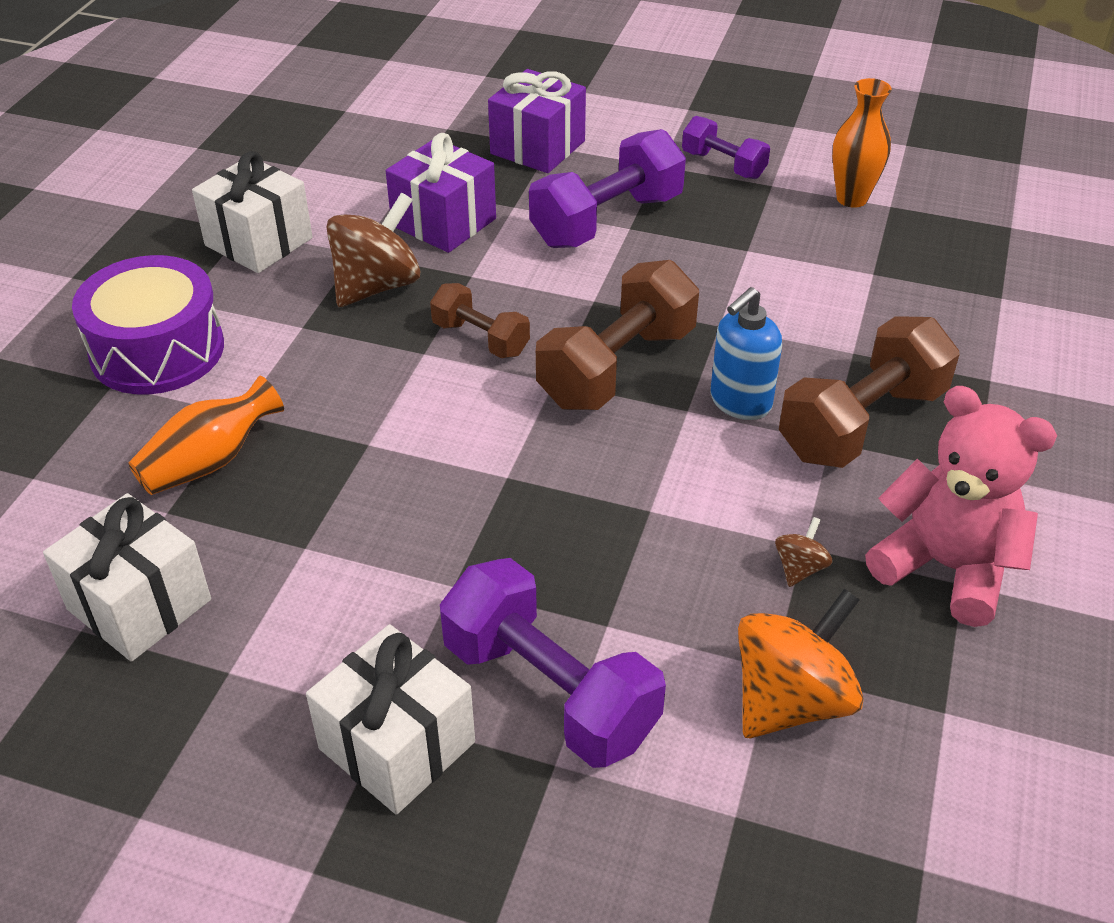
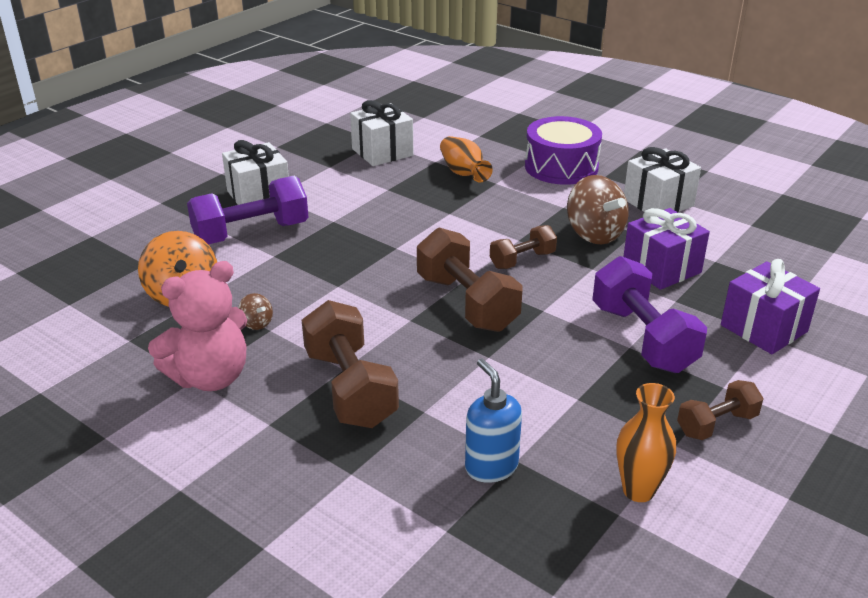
camera: 110 degrees right, 10 degrees down
(723, 165) = (717, 424): purple dumbbell -> brown dumbbell
(740, 402) = (404, 342): blue soap dispenser -> blue soap dispenser (491, 467)

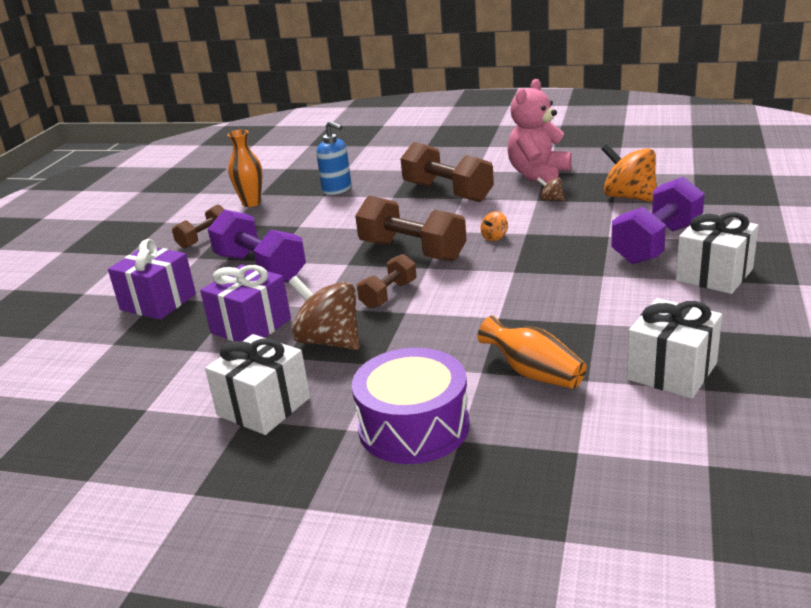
camera: 160 degrees right, 5 degrees down
(372, 291) = (494, 237): none -> orange spinning top

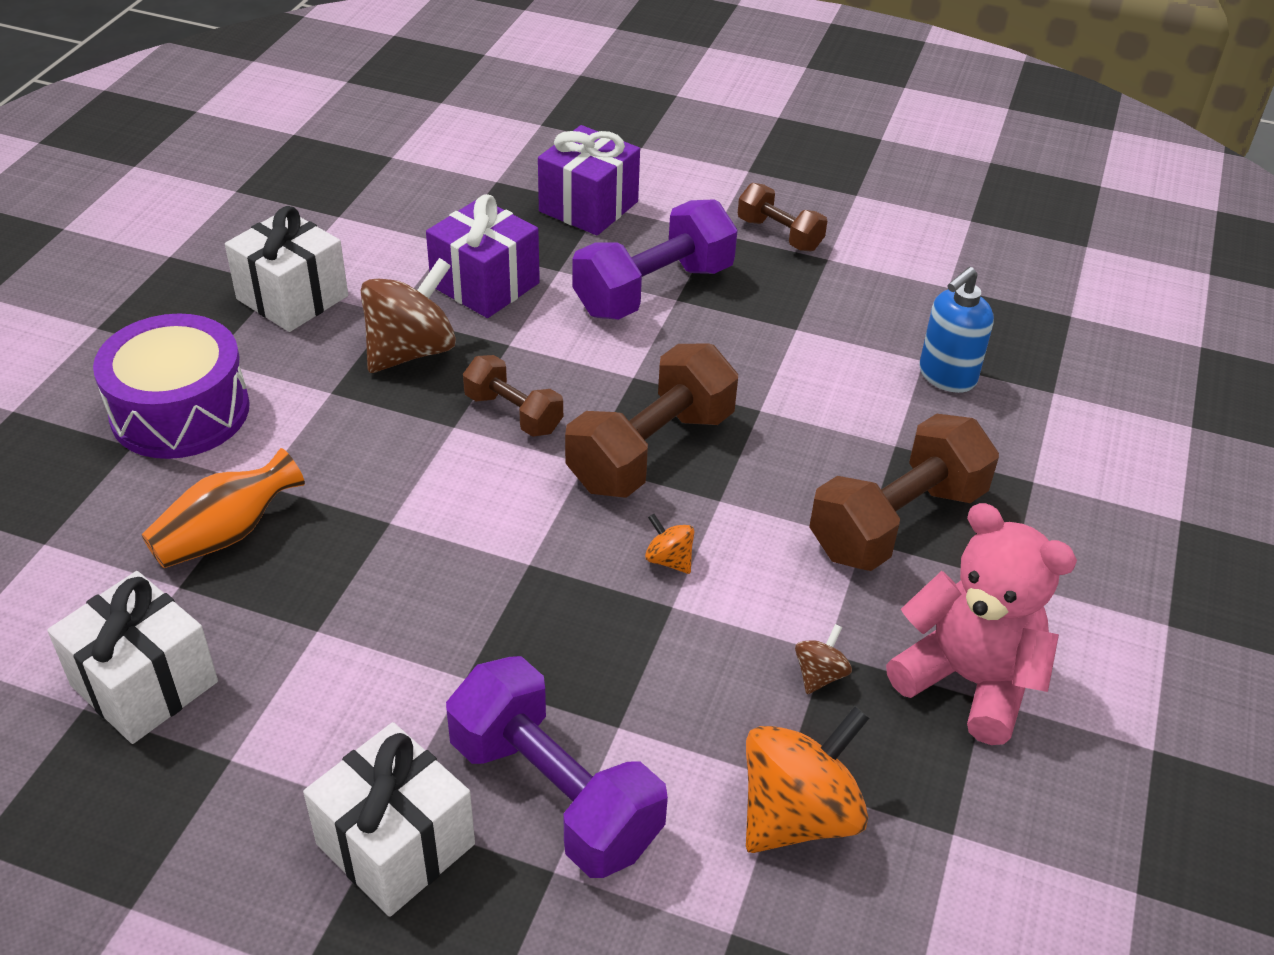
camera: 90 degrees right, 15 degrees up
(251, 203) = (909, 277): orange vase -> none

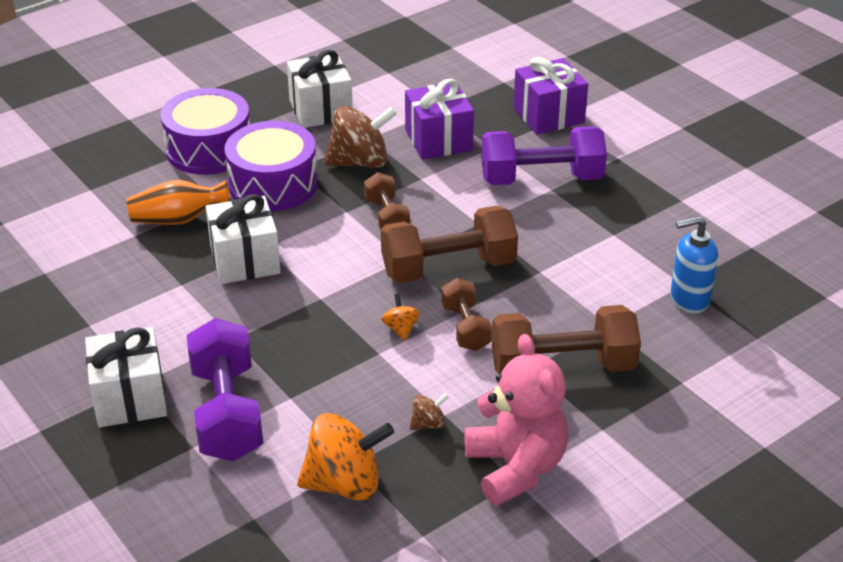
camera: 35 degrees right, 5 degrees down
(144, 684) = (80, 274): white gift -> white gift (245, 260)
(319, 427) = (273, 184): none -> purple drum
(779, 234) = (662, 174): brown dumbbell -> brown dumbbell (465, 328)

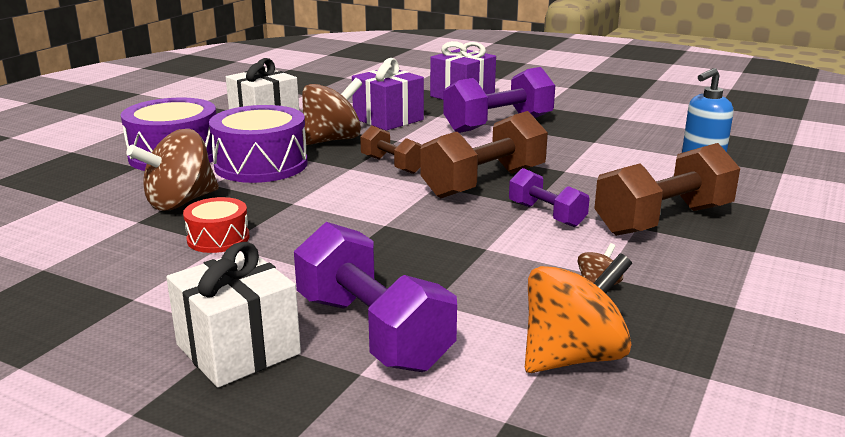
camera: 25 degrees left, 15 degrees down
(178, 219) = (180, 202): orange vase -> brown spinning top
(182, 275) = (218, 238): none -> red drum
(245, 260) = (279, 215): white gift -> none
(400, 329) = (488, 228): orange spinning top -> none
(465, 328) = (546, 215): brown dumbbell -> purple dumbbell
(516, 467) = (721, 296): pink teddy bear -> none

